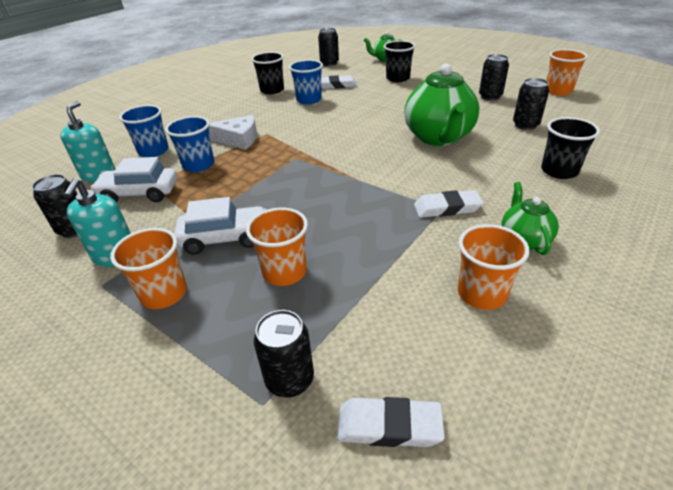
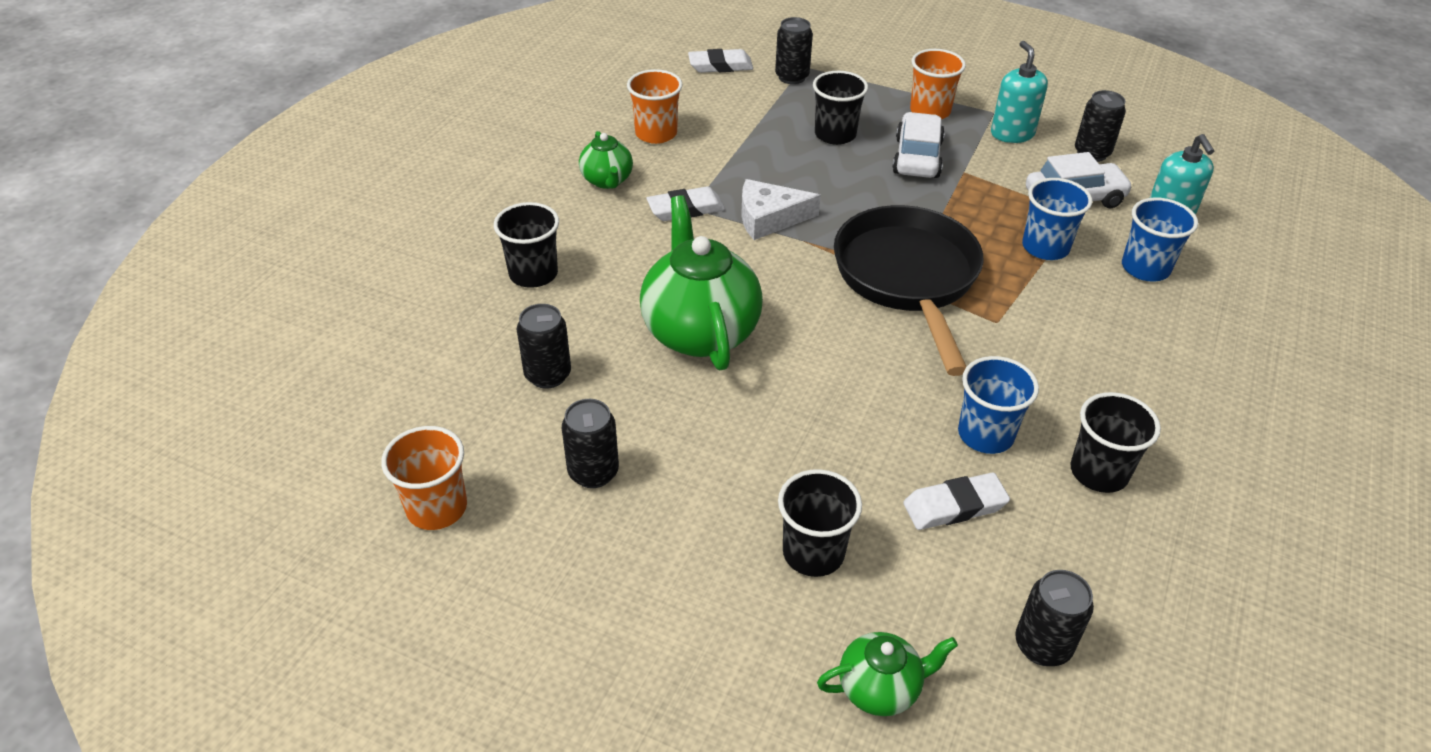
camera: 165 degrees right, 5 degrees up
(225, 238) = (917, 157): white car -> white car turned 120 degrees clockwise
(238, 139) = (1034, 304): white cheese -> white cheese (769, 218)
(284, 272) = (835, 134): orange cup -> black cup
(301, 154) = (908, 279): none -> black pan

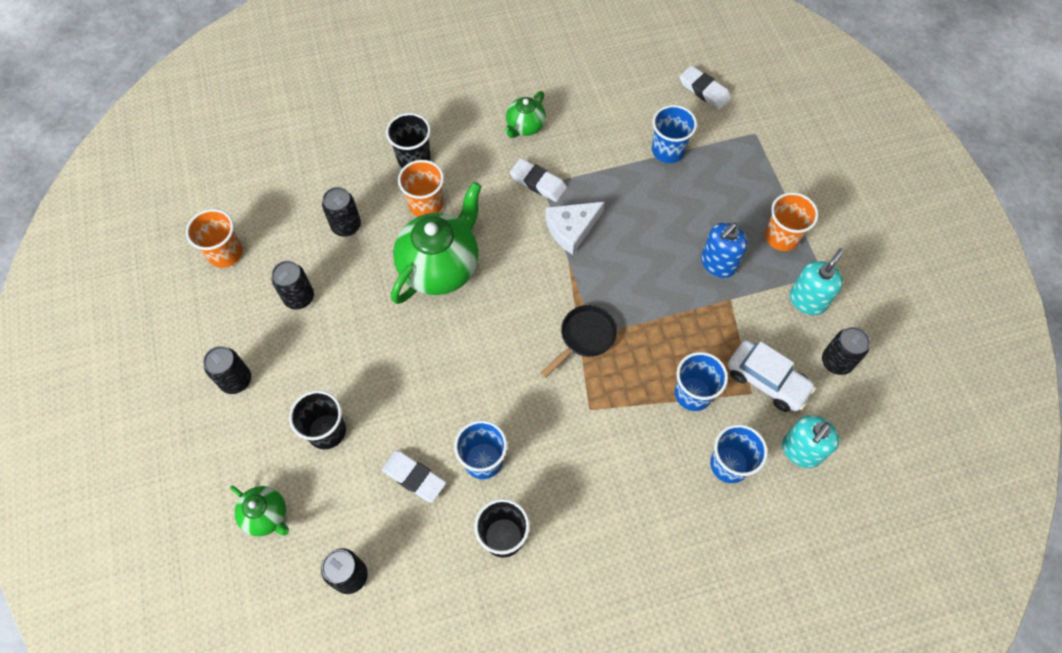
camera: 50 degrees right, 20 degrees up
(656, 133) = (595, 114): orange cup -> orange cup (426, 204)
(757, 117) = (668, 150): none -> blue cup
(769, 218) = (571, 229): white cheese -> white cheese turned 75 degrees counterclockwise
(792, 77) = (735, 136): black can -> black can (236, 380)
(835, 134) = (695, 203): black cup -> none
(908, 279) = (585, 337): black pan -> black pan, size x0.50
(917, 157) = (718, 264): white car -> blue soap dispenser

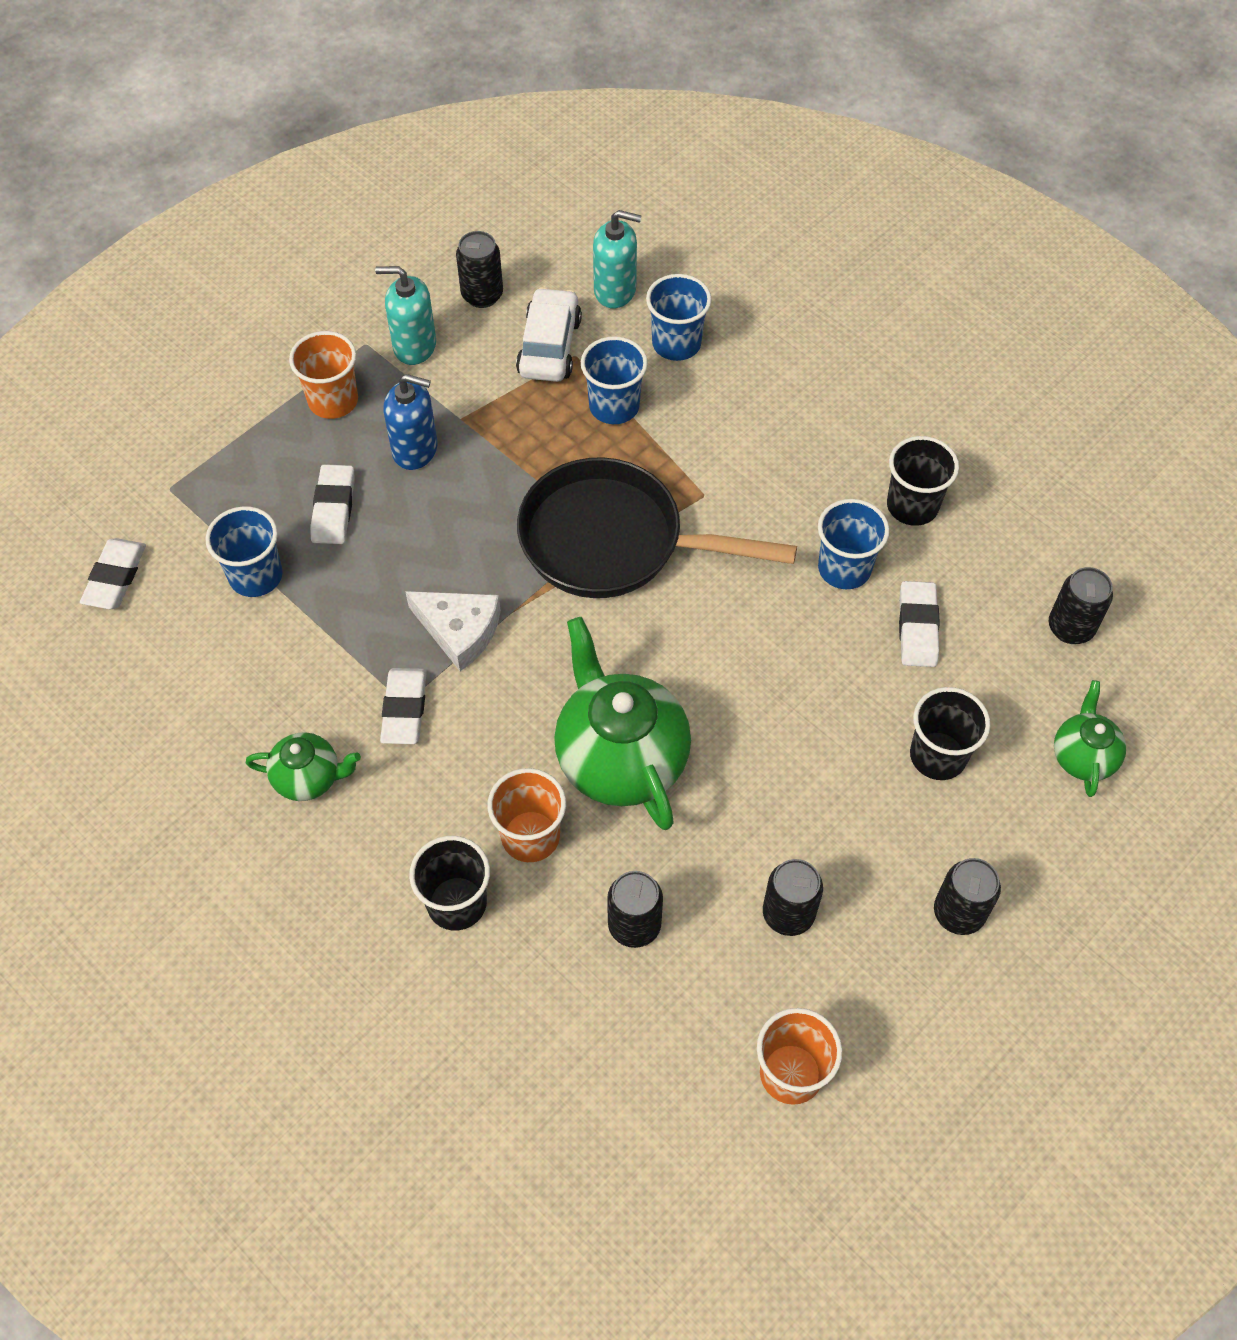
camera: 120 degrees left, 5 degrees down
(440, 267) = (620, 758): green teapot -> green teapot turned 60 degrees clockwise
(585, 337) = (614, 541): black pan -> black pan, size x2.01
(695, 204) = (333, 508): none -> white eraser

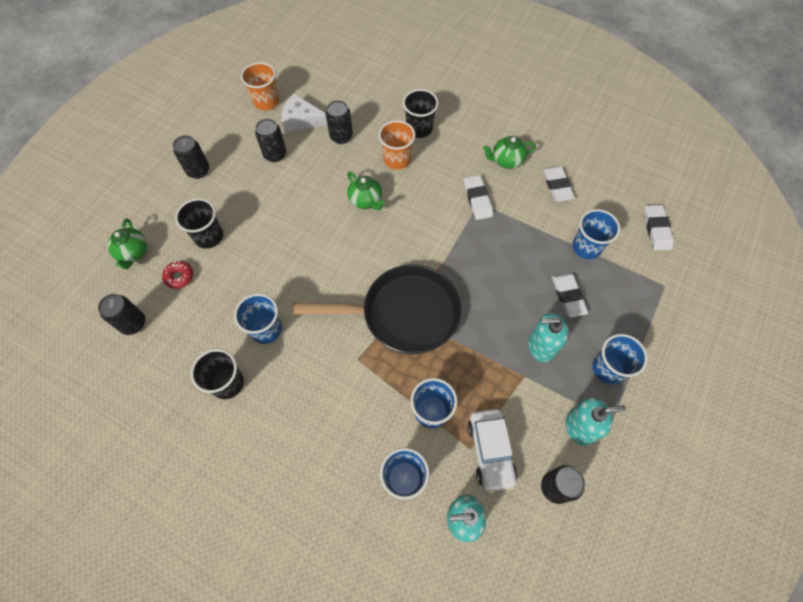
camera: 165 degrees right, 5 degrees up
(333, 401) = (608, 369): orange cup -> blue cup
(415, 449) = (541, 346): blue soap dispenser -> turquoise soap dispenser
(459, 631) = (467, 243): white cheese -> white cheese (301, 119)
(620, 758) = (366, 200): green teapot -> green teapot, size x0.52
(917, 627) = (221, 303): white eraser -> white eraser (557, 185)
(993, 690) = (179, 277): none -> red donut

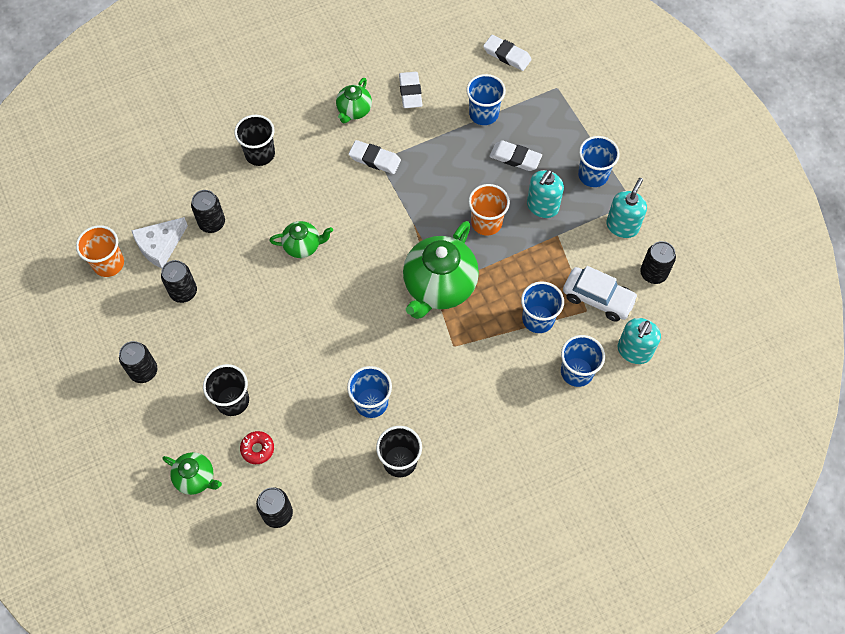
camera: 55 degrees left, 0 degrees up
(397, 159) = (279, 193): orange cup -> orange cup (486, 223)
(402, 314) = (439, 287): black pan -> green teapot
(557, 185) = (410, 92): white eraser -> white eraser turned 60 degrees clockwise

